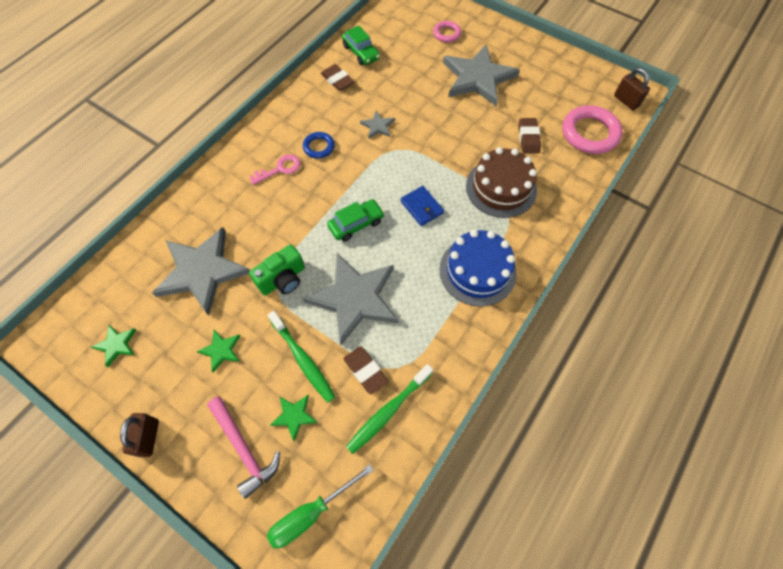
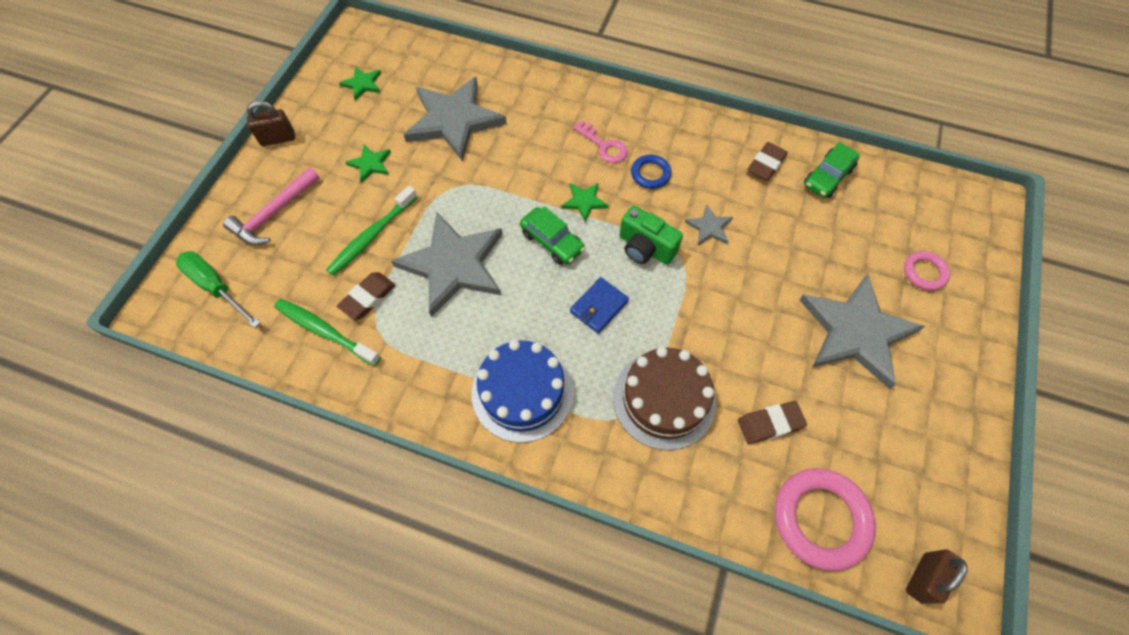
camera: 75 degrees right, 0 degrees up
(283, 279) = (461, 191): green camera -> green camera (645, 248)
(294, 416) = (310, 245): green star -> green star (584, 201)

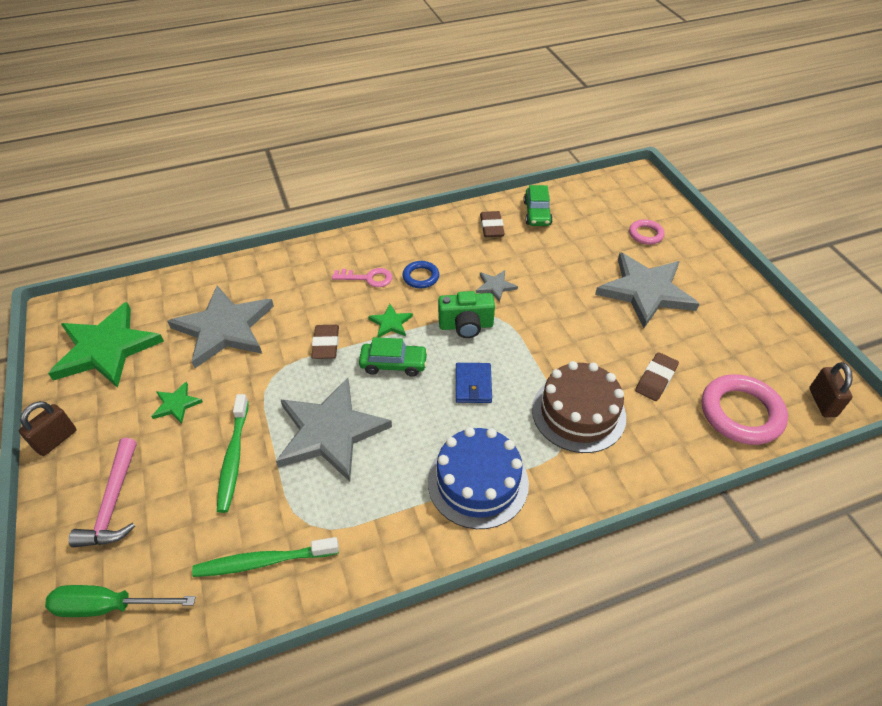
camera: 40 degrees left, 15 degrees down
(362, 84) = (106, 348): green star -> green star, size x2.30
(368, 298) = (278, 507): brown eraser -> brown eraser (326, 344)

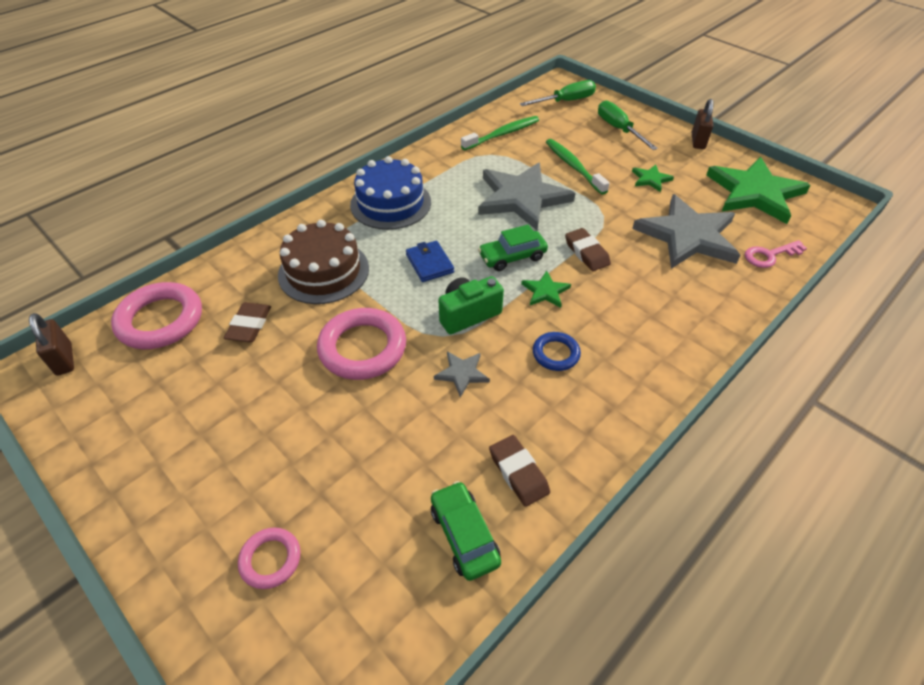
camera: 155 degrees right, 0 degrees up
(113, 503) = (618, 129): pink hammer -> green screwdriver
(368, 278) = (611, 330): pink key -> pink key (769, 255)
(562, 328) = (362, 348): none -> pink ring
(645, 291) = (266, 437): grey star -> none

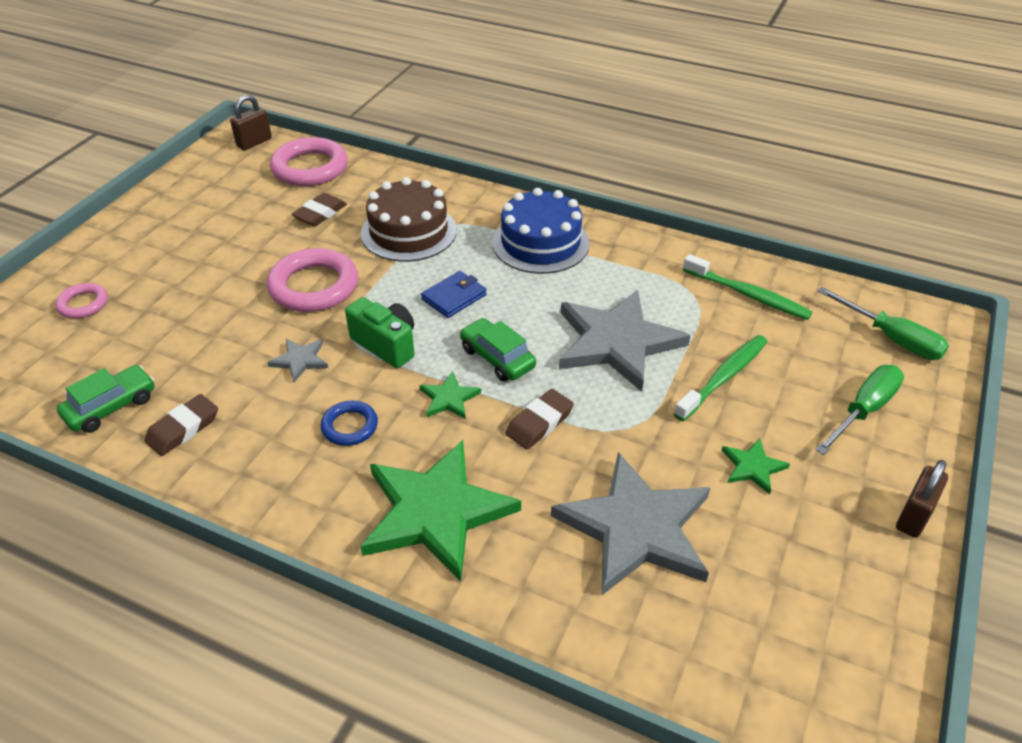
camera: 70 degrees right, 5 degrees down
(249, 325) = (320, 213): brown eraser -> brown eraser turned 45 degrees counterclockwise
(698, 141) = (913, 516): brown padlock -> brown padlock turned 45 degrees counterclockwise
(754, 193) = (811, 611): green star -> green star (435, 512)
(769, 255) = (644, 640): pink key -> none

